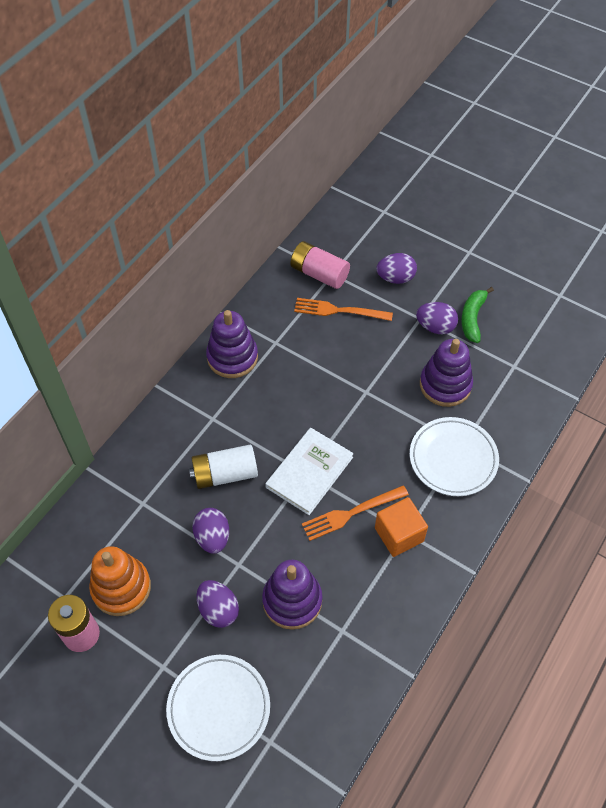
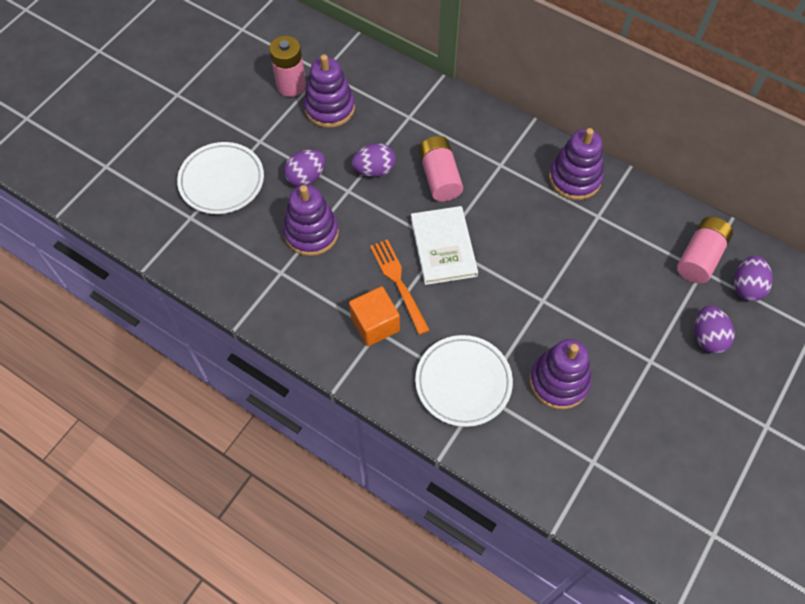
camera: 90 degrees right, 5 degrees up
(121, 588) = (329, 108): orange stacking toy -> purple stacking toy
(225, 474) = (439, 177): white battery -> pink battery
(309, 472) = (443, 247): white book -> white book turned 45 degrees clockwise
(338, 311) = (649, 276): orange fork -> none
(435, 327) = (640, 377): purple egg -> purple egg (746, 287)
(472, 318) = (659, 420): green banana -> none

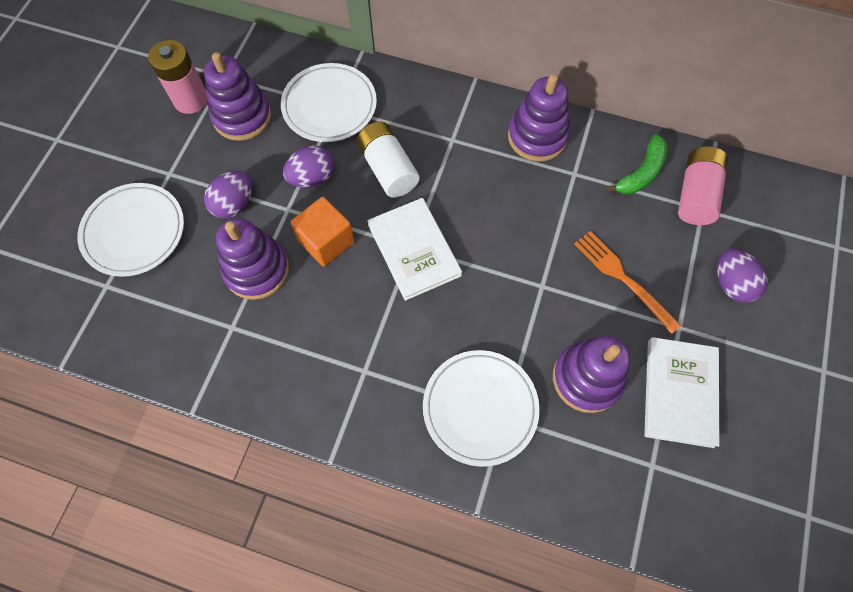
camera: 15 degrees left, 5 degrees up
(375, 324) = (359, 363): orange cube -> orange cube (326, 241)
(398, 282) = (373, 305): orange fork -> orange fork (622, 278)
(404, 115) = (329, 106): none -> white plate
(439, 177) = (388, 169): pink battery -> white battery
(634, 412) = (680, 392): none -> white book
(657, 228) = (641, 173): none -> green banana
(746, 287) = (753, 216): purple egg -> none

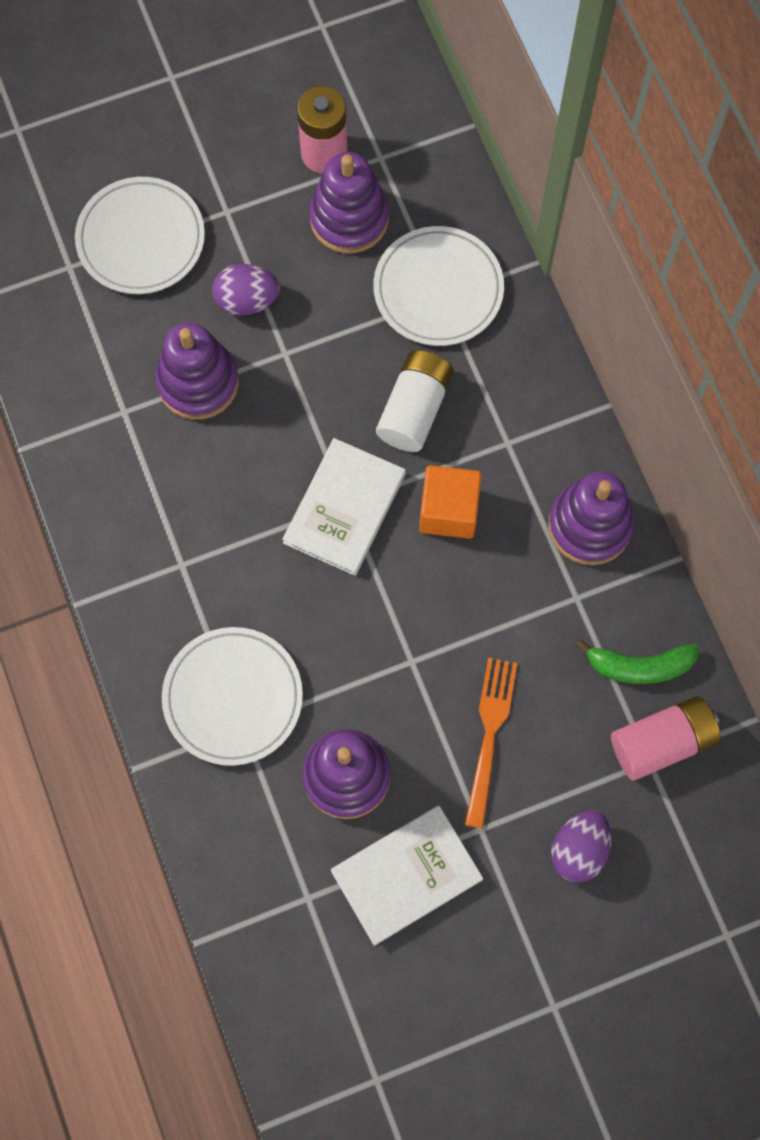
camera: 50 degrees right, 5 degrees up
(312, 178) = (339, 346): purple egg -> none
(326, 241) = (282, 419): orange cube -> orange cube (448, 511)

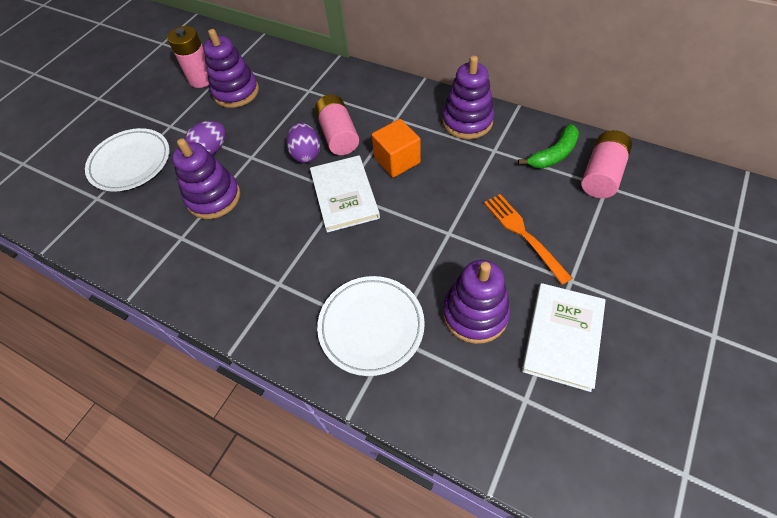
camera: 35 degrees left, 15 degrees down
(414, 409) = (338, 135): white battery -> pink battery
(438, 289) = (304, 89): white plate -> none
(578, 850) = (626, 249): purple egg -> purple egg (306, 154)

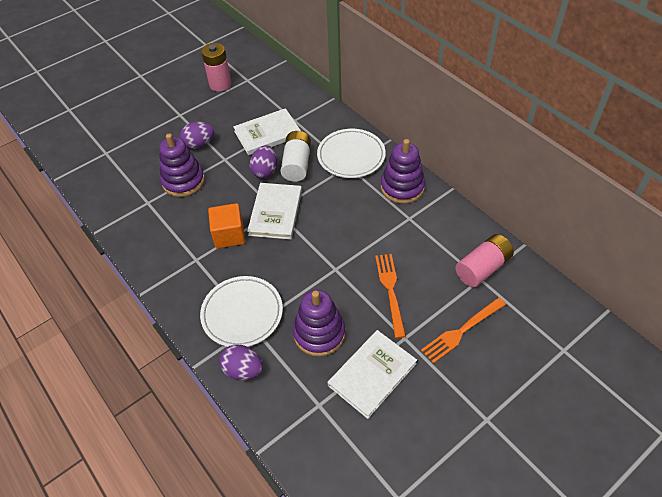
camera: 20 degrees right, 5 degrees down
(130, 162) = (140, 134): white plate -> white plate (351, 156)
(236, 92) = (239, 103): purple stacking toy -> none
(286, 114) = (267, 133): none -> white book
(338, 135) = (297, 164): pink battery -> white battery
(397, 160) = (329, 199): orange cube -> orange cube (229, 235)
(411, 395) = (243, 370): none -> purple egg
(554, 154) = (454, 238): green banana -> none
(624, 249) = (461, 331): none -> orange fork

